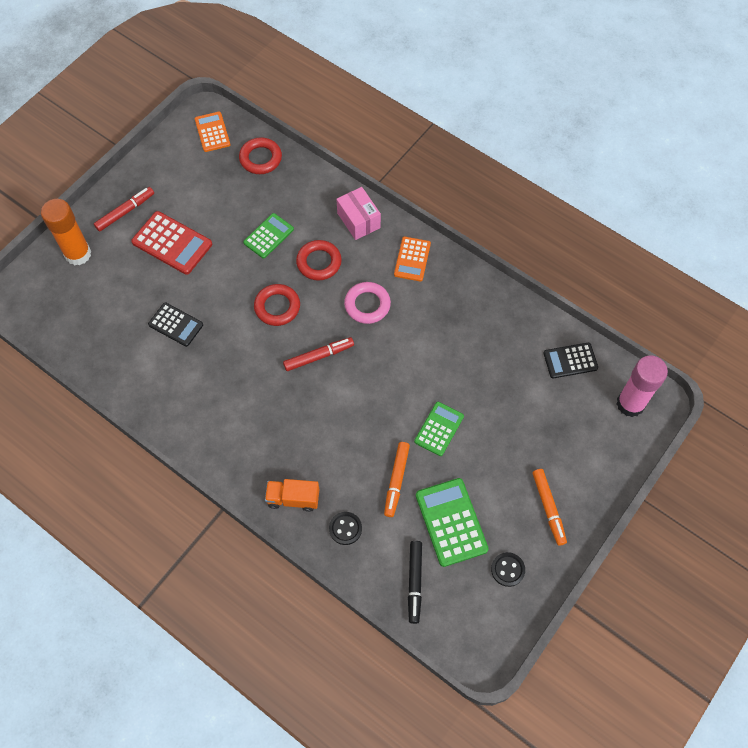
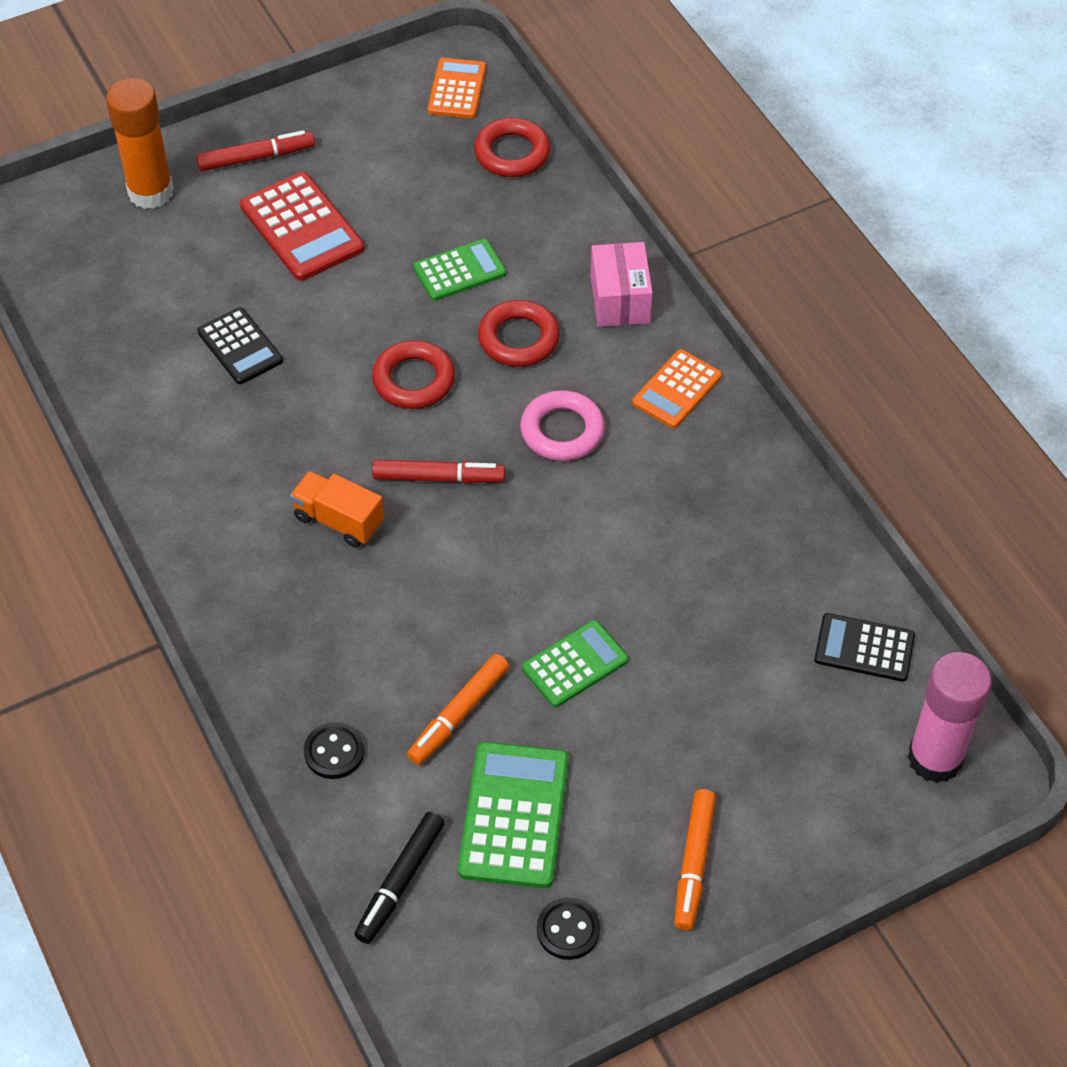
camera: 25 degrees right, 10 degrees down
(293, 498) = (276, 672): orange truck -> orange truck (338, 521)

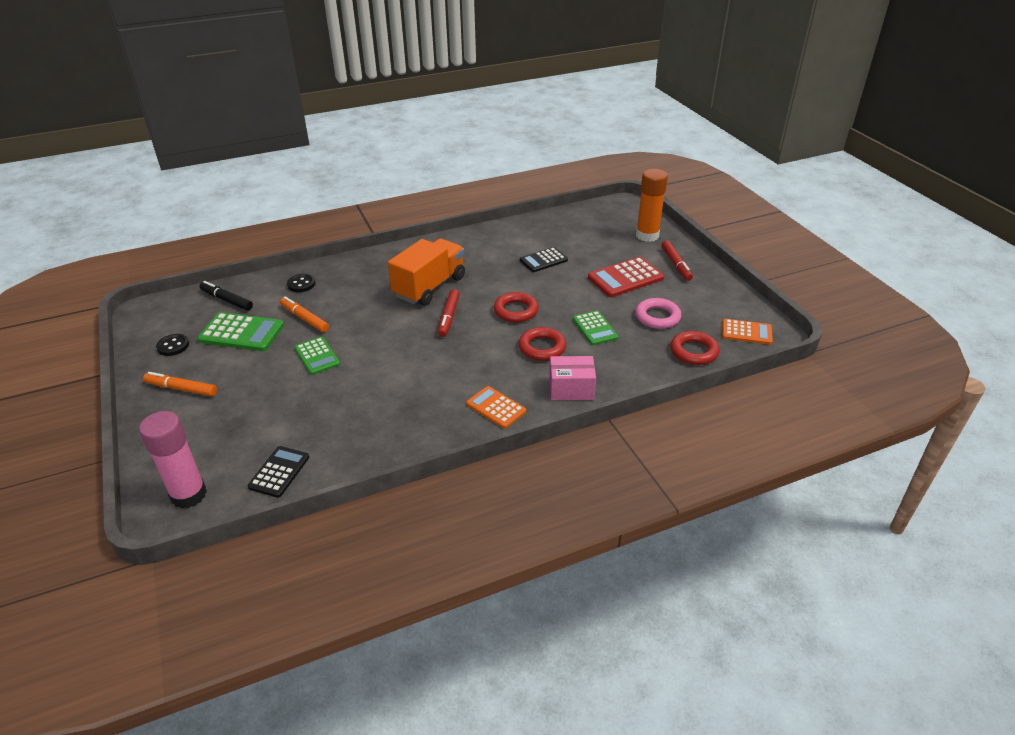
camera: 95 degrees right, 15 degrees down
(338, 521) = (429, 287): orange truck -> orange truck, size x1.80
(562, 431) = (472, 360): pink ring -> pink ring (657, 317)

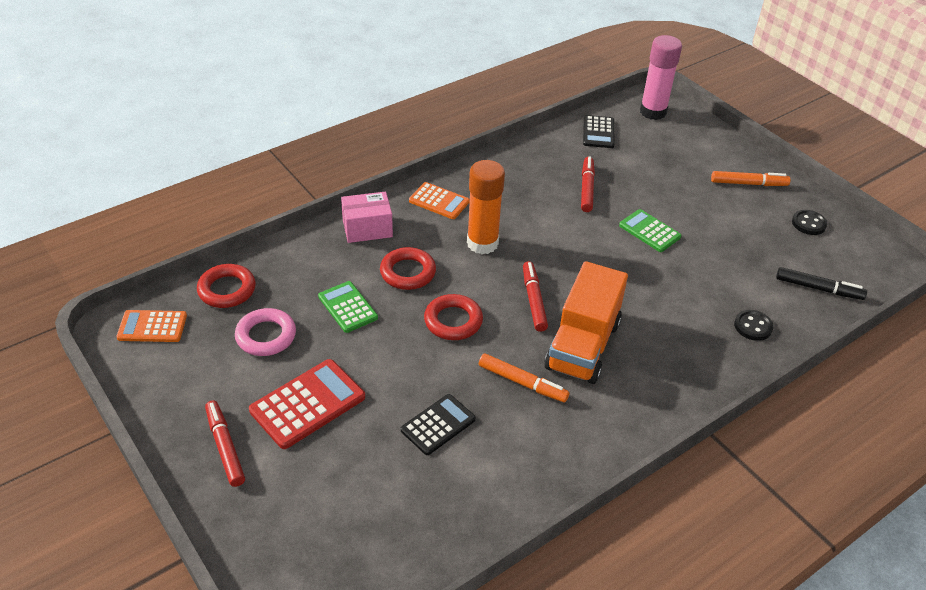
camera: 165 degrees right, 5 degrees up
(241, 333) = (755, 248): green calculator -> none
(304, 318) = (702, 275): orange marker -> orange marker (522, 383)
(343, 403) = (587, 188): none -> red marker
(647, 235) = (267, 519): orange glue stick -> orange glue stick (482, 243)

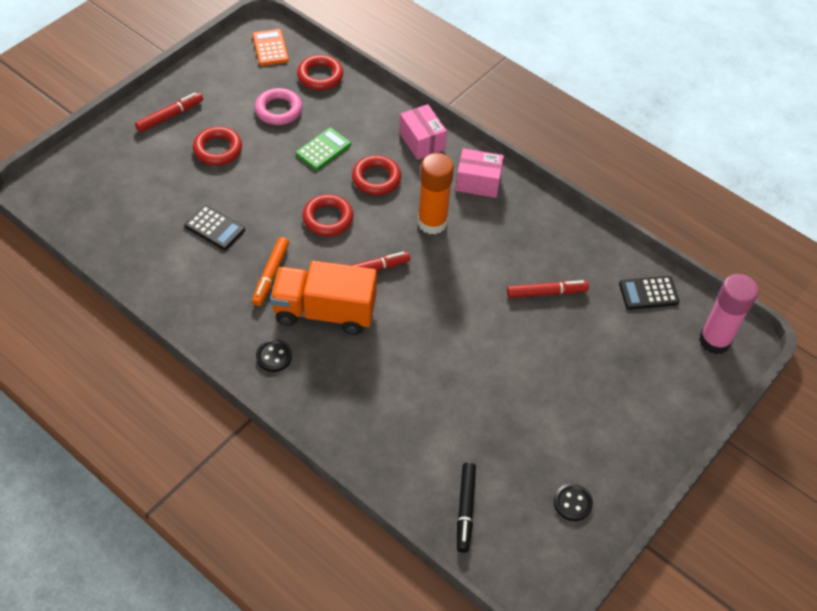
camera: 75 degrees right, 10 degrees up
(308, 404) = (218, 149): red calculator -> red ring
(439, 201) = (478, 182): orange calculator -> pink box
(649, 231) = (500, 352): green calculator -> none
(748, 183) = (620, 441): orange marker -> none
(753, 326) = (389, 447): black button -> black button (274, 356)

